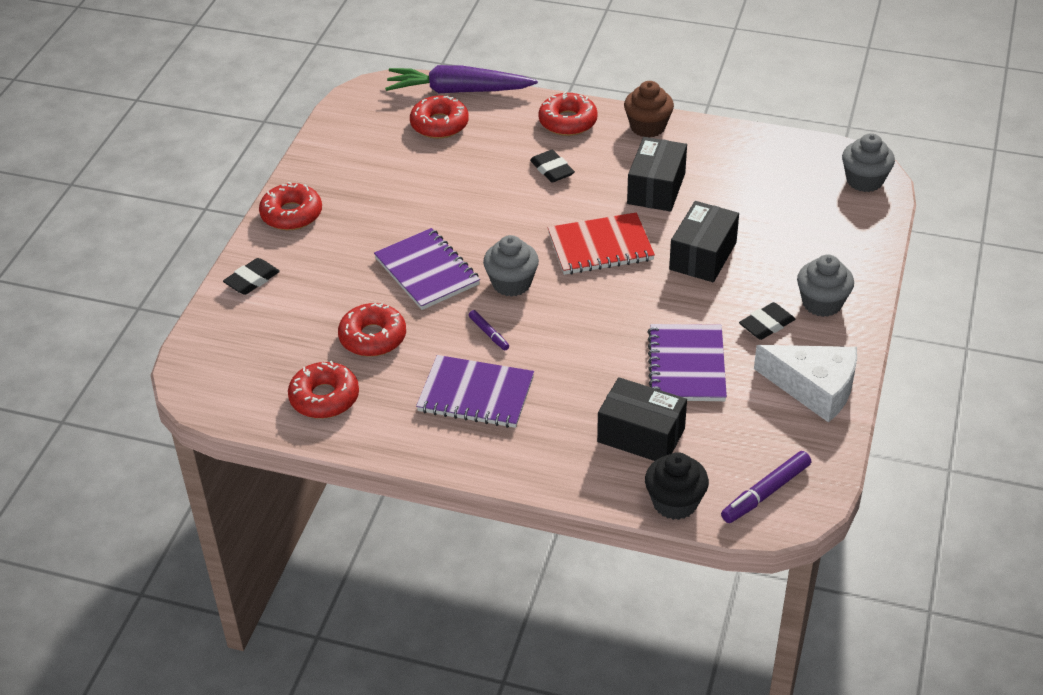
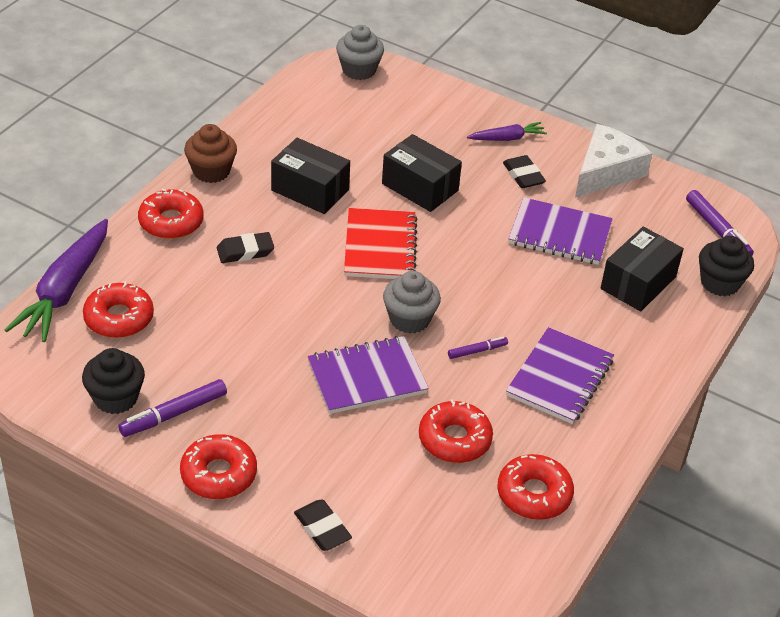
camera: 80 degrees left, 0 degrees up
(346, 177) = (174, 414): none -> purple marker
(352, 145) = (116, 398): none -> black cupcake
(822, 303) = (507, 138): grey cupcake -> purple carrot

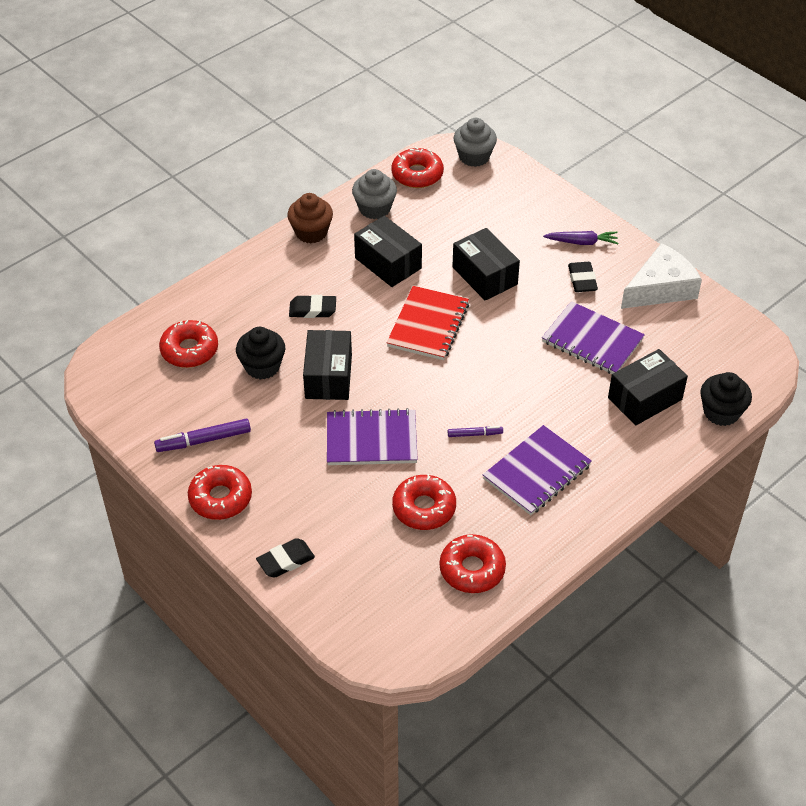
camera: 20 degrees right, 5 degrees up
(65, 290) = (156, 318): purple carrot -> none
(116, 398) = (163, 418): black cupcake -> black cupcake (262, 366)
(171, 222) = (261, 273): red donut -> red donut (417, 174)
(291, 319) = (328, 376): none -> black box
(322, 528) = (286, 561): black eraser -> black eraser turned 75 degrees clockwise
(409, 319) = (428, 395): grey cupcake -> grey cupcake (374, 208)
(717, 230) = (741, 362): purple marker -> none

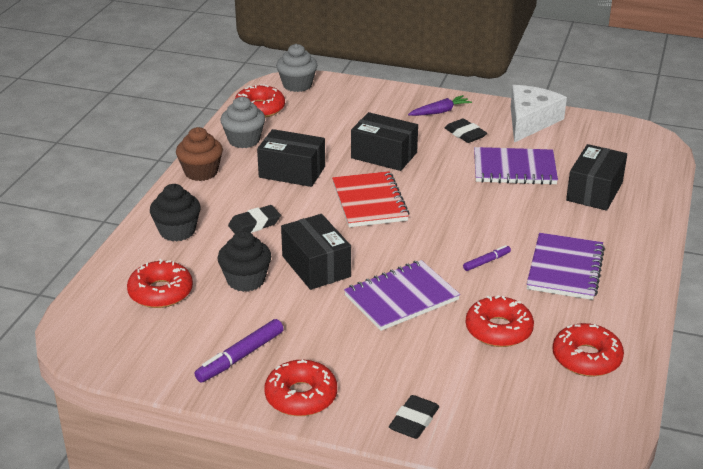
camera: 30 degrees left, 15 degrees down
(721, 412) = (659, 180): black cupcake -> black cupcake (177, 231)

